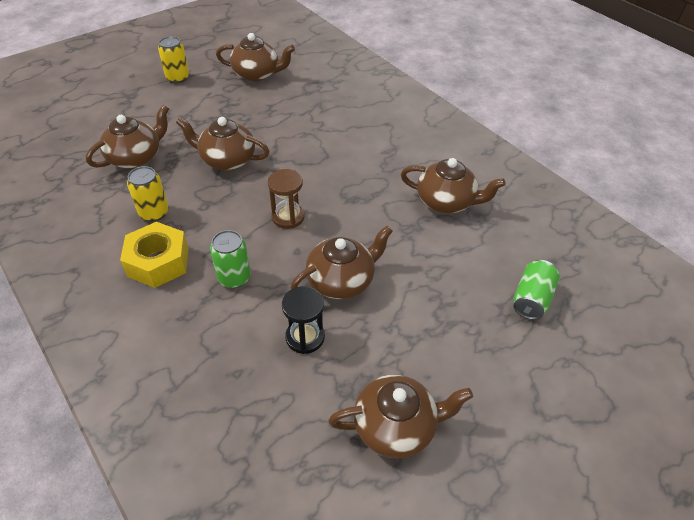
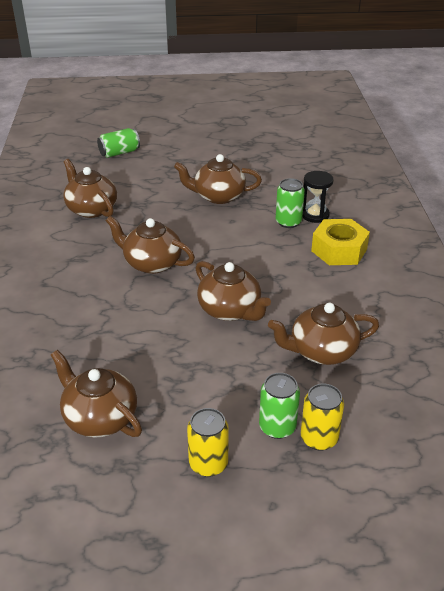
camera: 145 degrees left, 10 degrees down
(146, 105) = (277, 427): none -> green can
(154, 213) = (326, 287): yellow can -> yellow can (319, 438)
(288, 217) = (218, 243): brown hourglass -> none
(305, 337) = (266, 182): black hourglass -> black hourglass (315, 215)
(396, 426) = (250, 142): brown teapot -> brown teapot (151, 263)

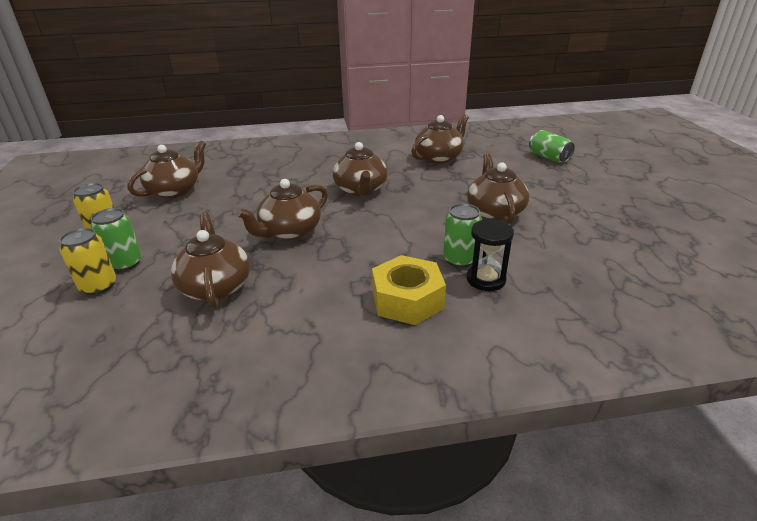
camera: 85 degrees right, 5 degrees down
(151, 263) = (361, 190): brown teapot -> brown teapot turned 150 degrees clockwise

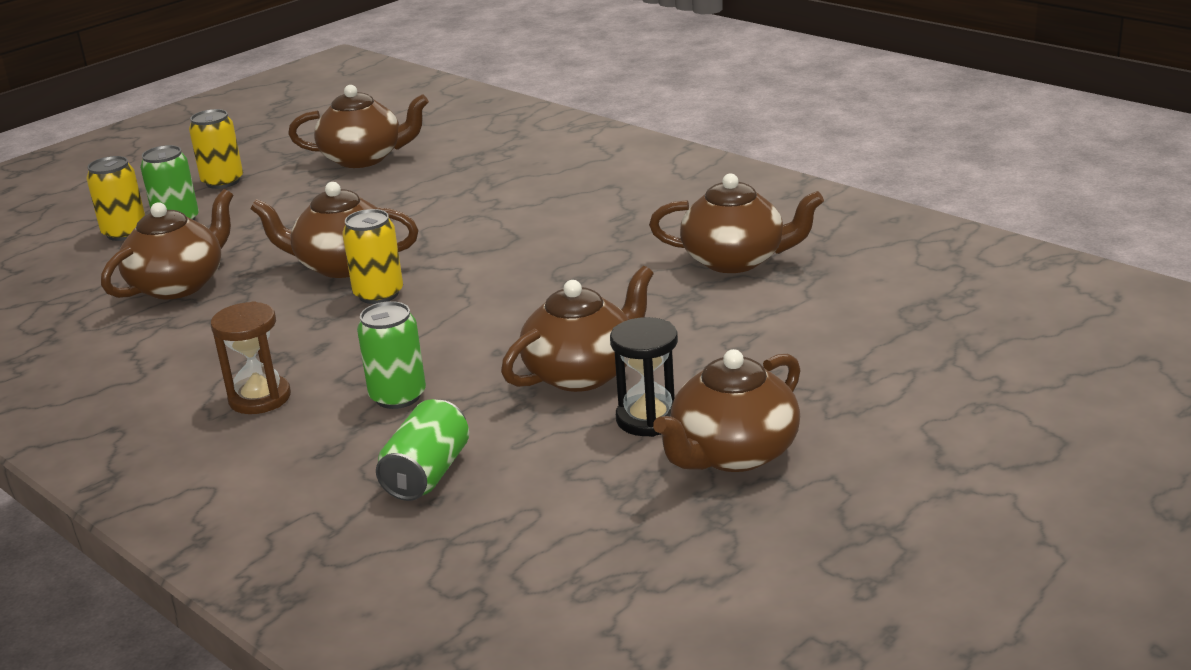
camera: 55 degrees right, 5 degrees down
(340, 232) = (378, 294): none -> yellow can
(361, 190) = (522, 255): brown teapot -> brown teapot (733, 454)
(407, 300) = (260, 398): yellow nut -> brown hourglass
(486, 279) = (363, 432): black hourglass -> black hourglass (648, 419)
(548, 157) = (904, 347): green can -> green can (427, 474)

